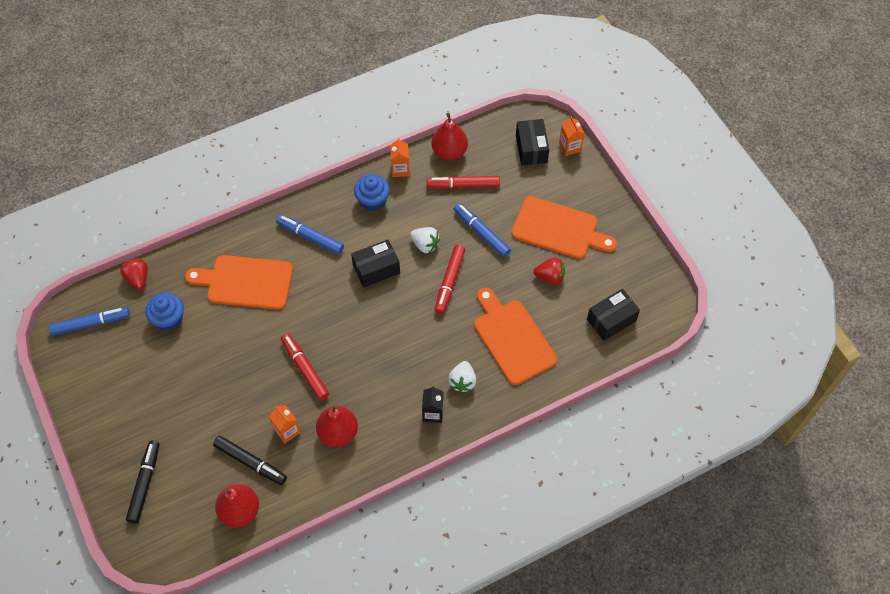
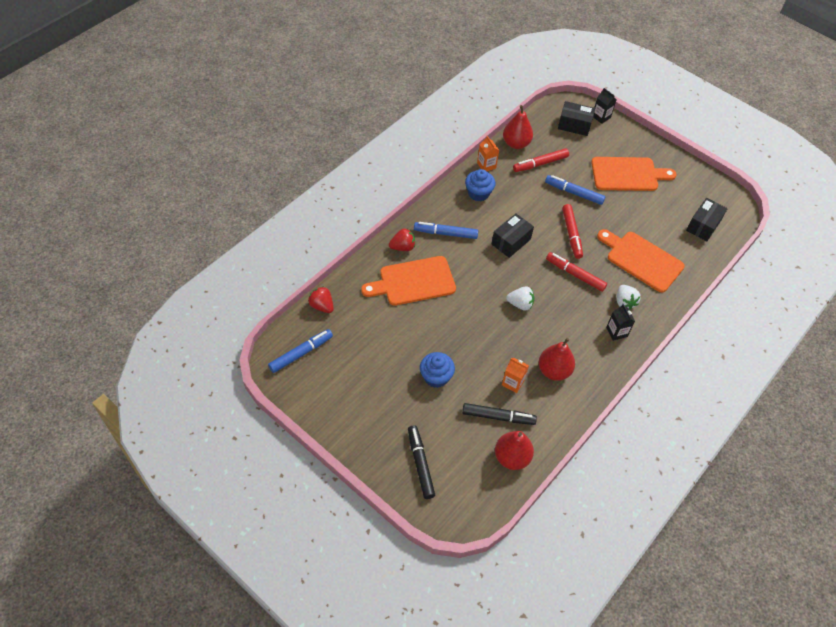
camera: 25 degrees left, 5 degrees down
(169, 319) = (366, 329): blue cupcake -> blue cupcake (436, 377)
(305, 369) = (499, 332): red marker -> red marker (575, 275)
(425, 245) = (537, 213): white strawberry -> white strawberry (520, 304)
(531, 149) = (574, 125): black box -> black box turned 45 degrees counterclockwise
(550, 277) = (642, 209): red strawberry -> red strawberry (402, 247)
(570, 147) = (601, 117): orange carton -> black carton

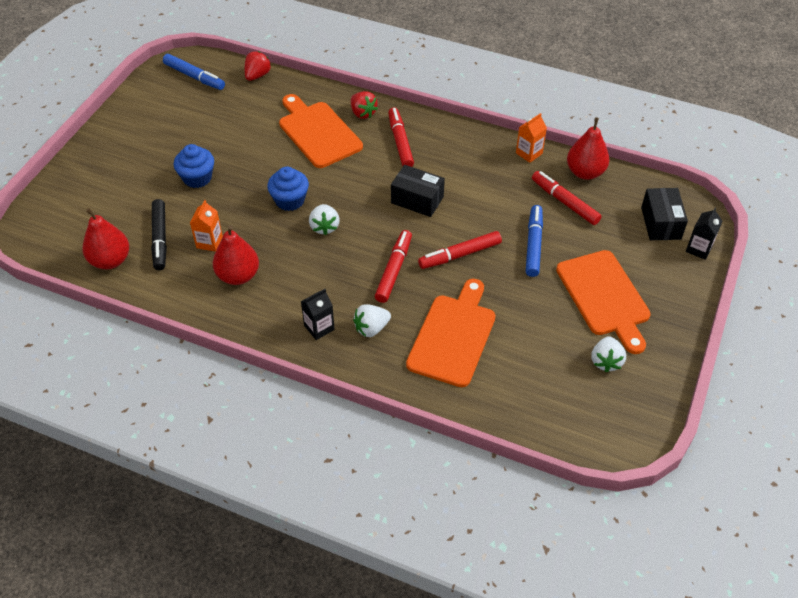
camera: 75 degrees right, 5 degrees down
(420, 464) = (86, 190): black marker -> none
(446, 233) = (400, 142): blue marker -> red marker
(478, 193) = (479, 156): blue cupcake -> blue cupcake (290, 200)
(678, 192) = (606, 361): none -> white strawberry
(703, 226) = (557, 402): black box -> none

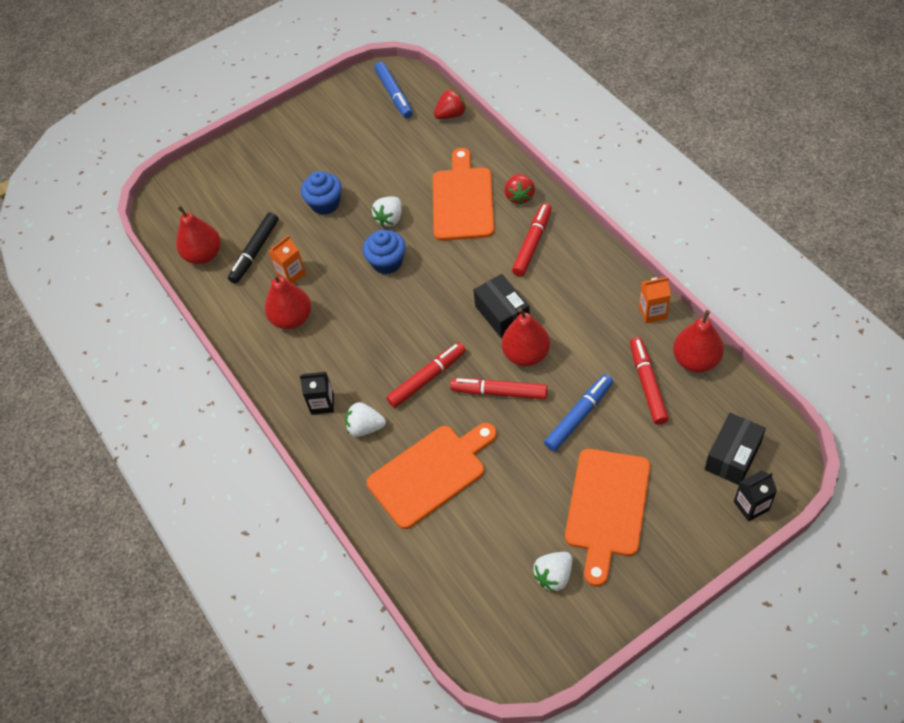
camera: 40 degrees right, 5 degrees up
(324, 227) = (398, 304): white strawberry -> white strawberry (390, 219)
(459, 220) = (526, 354): none -> red pear

